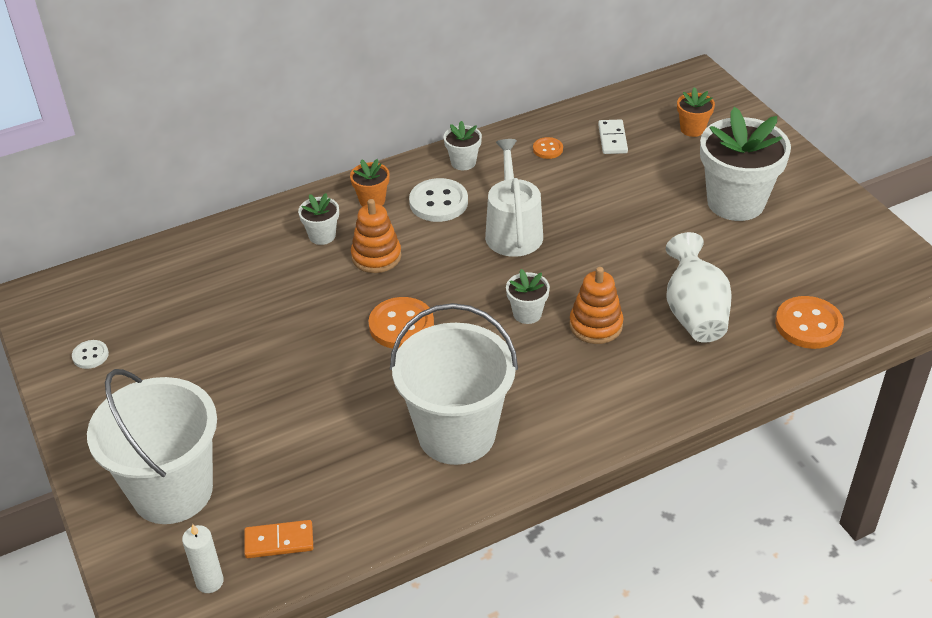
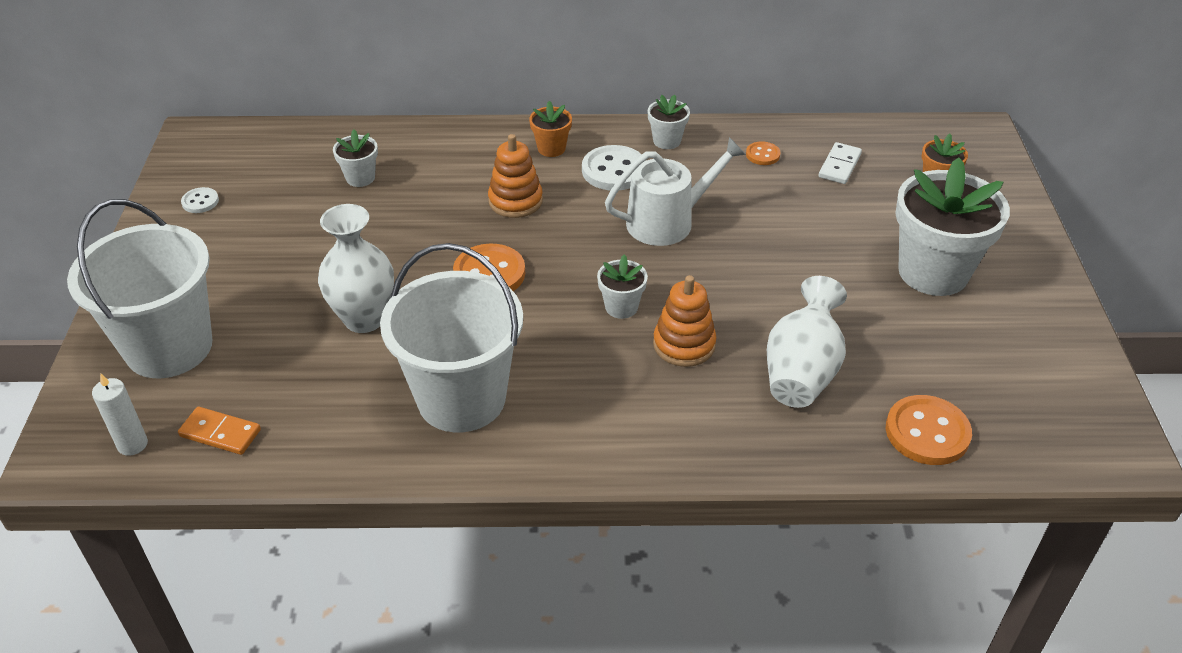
camera: 25 degrees right, 0 degrees up
(322, 236) = (480, 165): white flower pot -> white flower pot (360, 178)
(325, 401) = (364, 319): none -> white vase
(513, 231) = (667, 221): white watering can -> white watering can turned 45 degrees clockwise

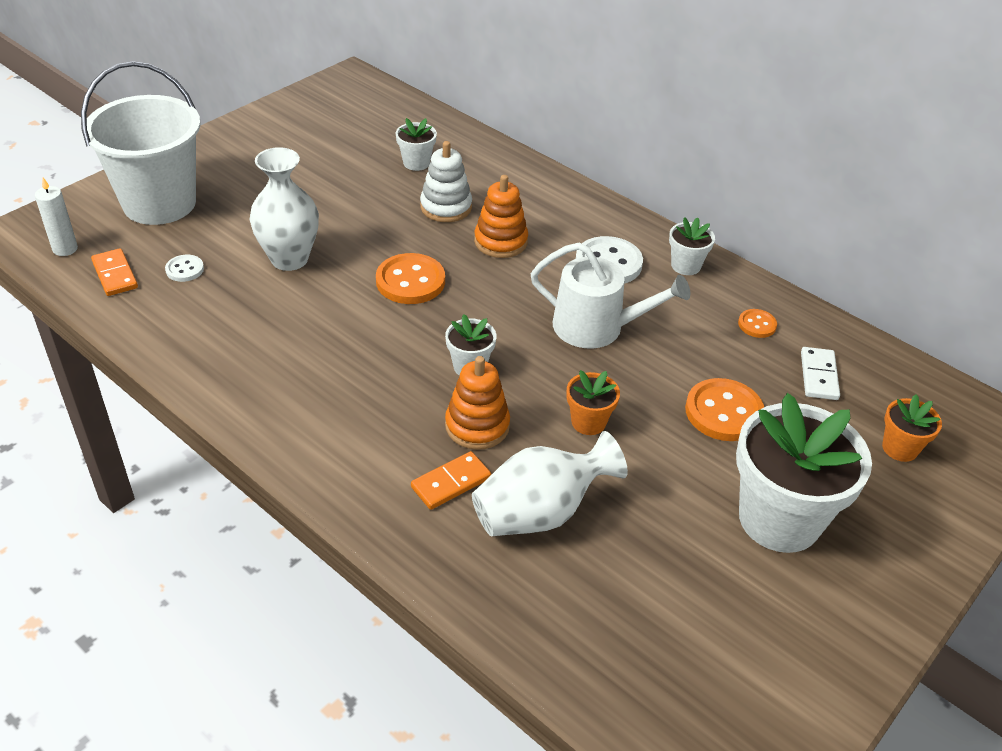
camera: 40 degrees right, 0 degrees up
(200, 201) = (298, 122): white button -> white button (185, 269)
(435, 199) = (446, 207): none -> white stacking toy
(461, 398) = (274, 353): white bucket -> none
(551, 148) = (582, 219): orange flower pot -> orange flower pot (588, 422)
(721, 395) = (451, 483): none -> orange domino
(839, 165) = (819, 376): white domino -> white domino turned 60 degrees counterclockwise
(927, 432) = (577, 639): orange button -> orange button (723, 412)

